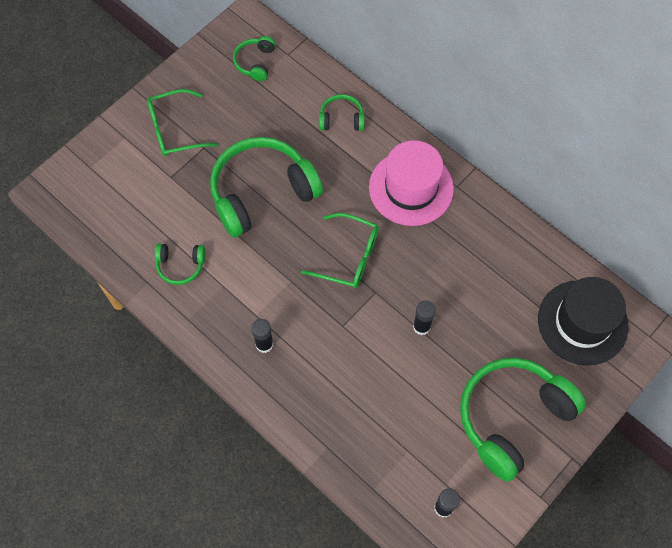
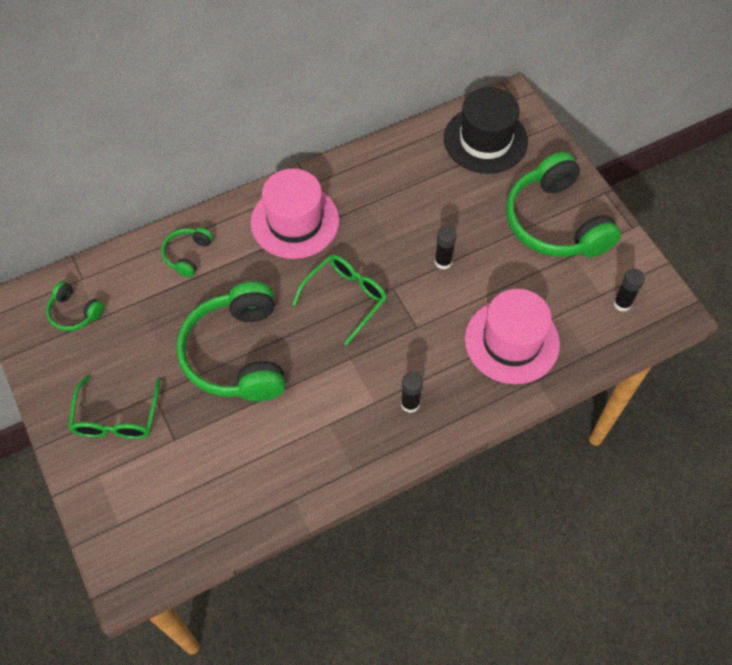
camera: 70 degrees left, 5 degrees down
(180, 265) = (287, 459): green headphones -> none
(360, 413) = (512, 341): none -> pink hat

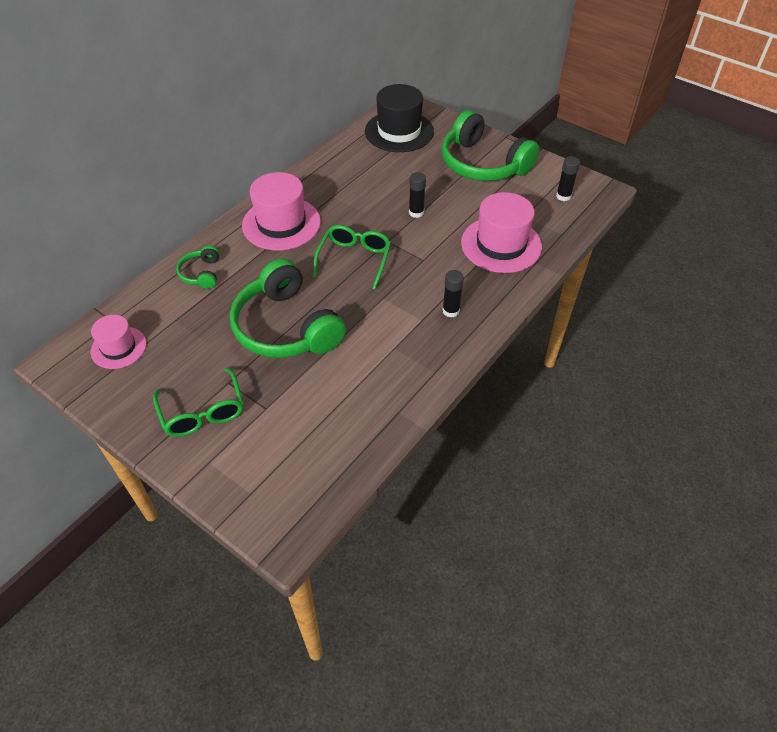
camera: 25 degrees left, 10 degrees down
(74, 312) = (118, 347): green headphones -> pink hat

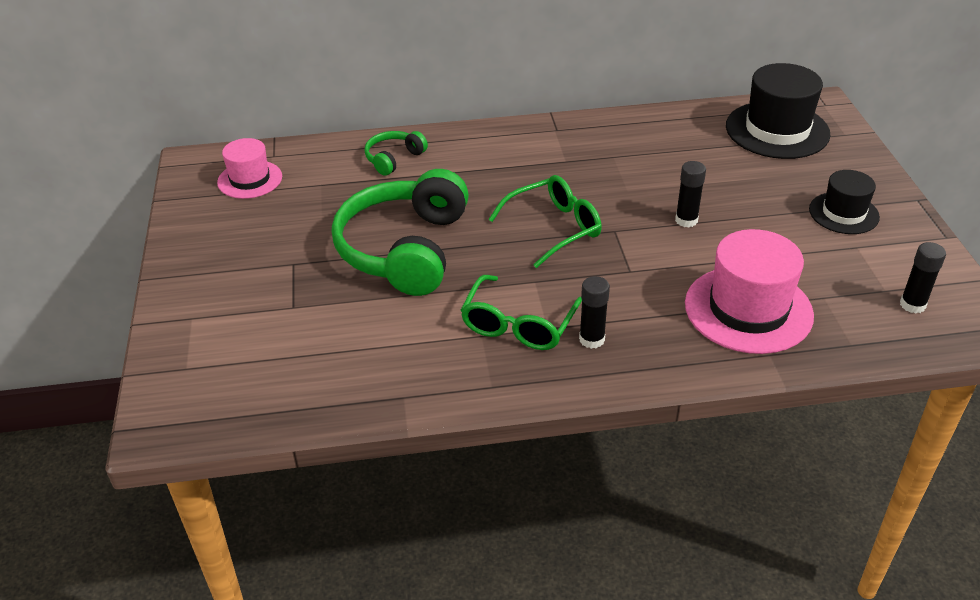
camera: 45 degrees right, 10 degrees down
(203, 412) = (240, 274): green glasses -> green glasses (518, 325)
(281, 223) = (525, 155): pink hat -> none
(483, 164) = (843, 213): green headphones -> black hat

